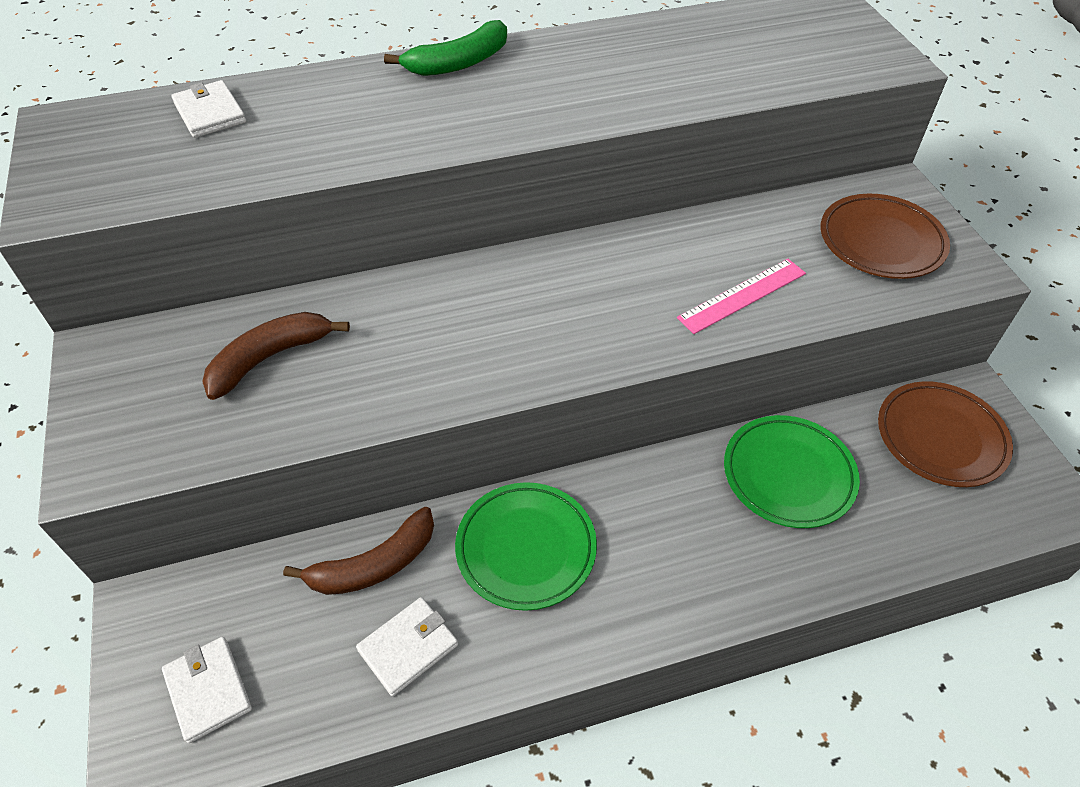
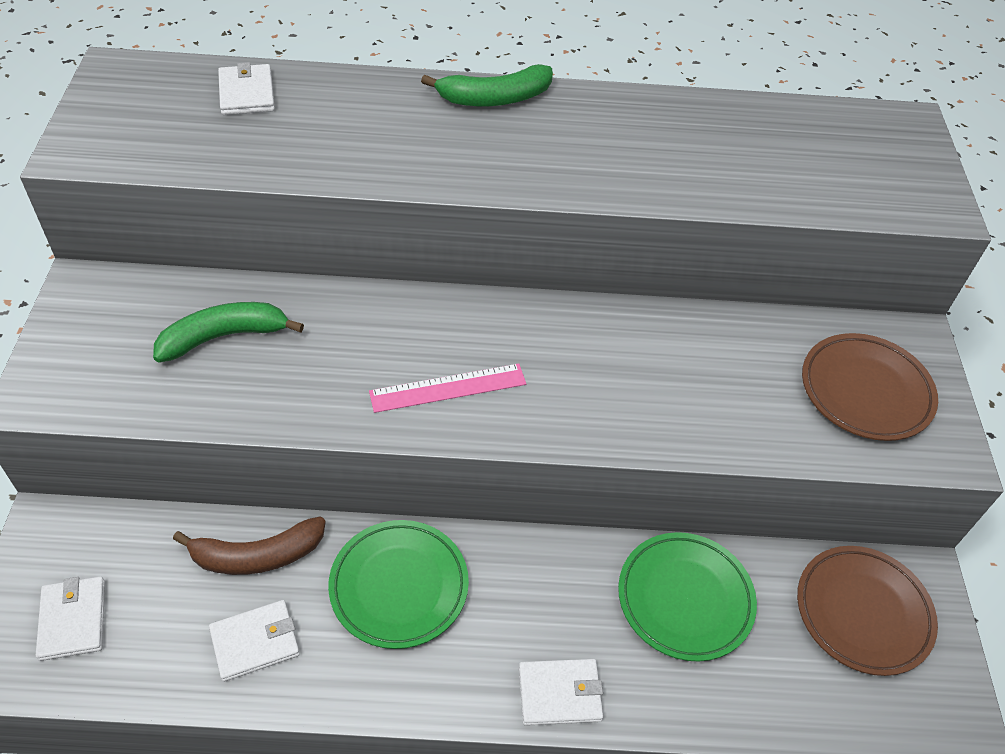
camera: 15 degrees right, 0 degrees up
(270, 358) = (224, 336): brown banana -> green banana
(718, 595) = (560, 693): none -> white wallet
(742, 295) = (692, 406): pink ruler -> pink ruler (448, 388)

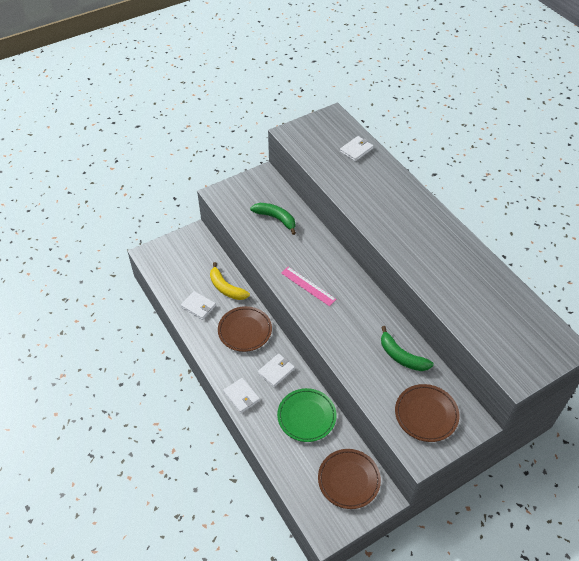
camera: 60 degrees right, 0 degrees up
(73, 620) = (173, 260): white wallet -> white wallet (276, 371)
(257, 556) = (226, 288): brown banana -> yellow banana
(399, 586) = (245, 331): green plate -> brown plate
(494, 98) = (426, 211): green banana -> green banana (401, 356)

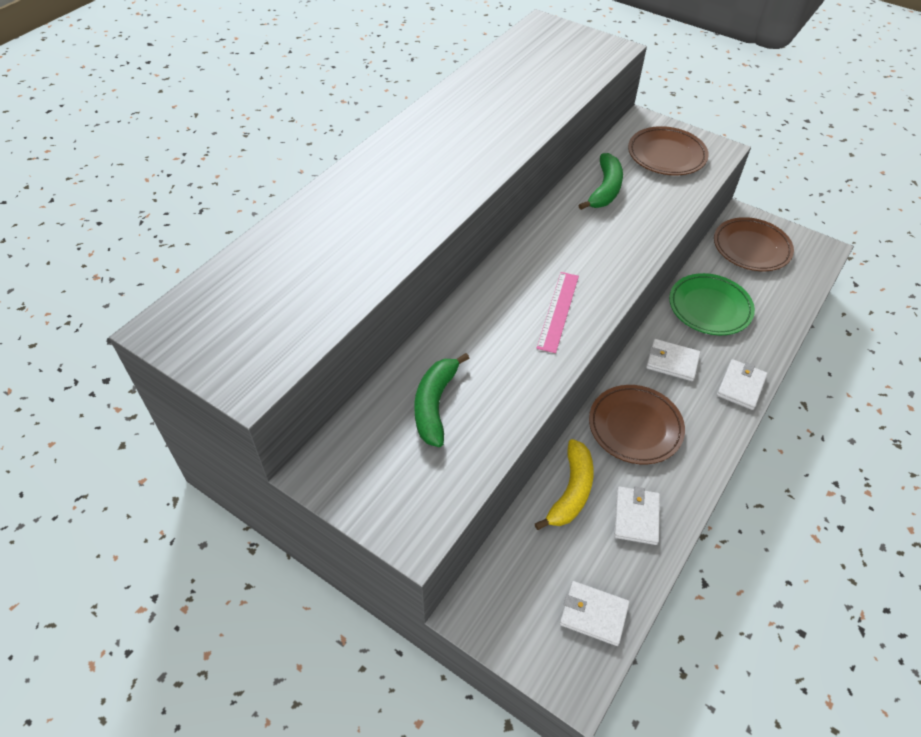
camera: 115 degrees left, 0 degrees up
(356, 150) = (267, 265): white wallet -> white wallet (593, 614)

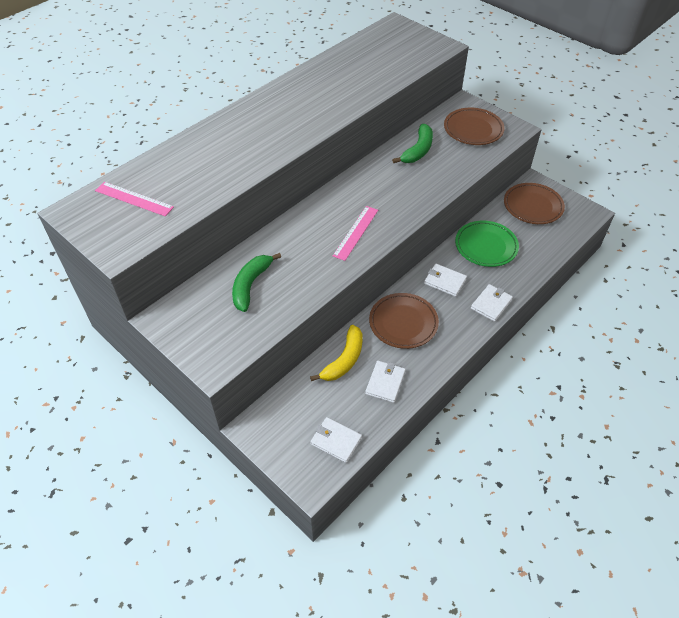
camera: 10 degrees right, 0 degrees up
(253, 300) = (134, 199): none -> pink ruler

